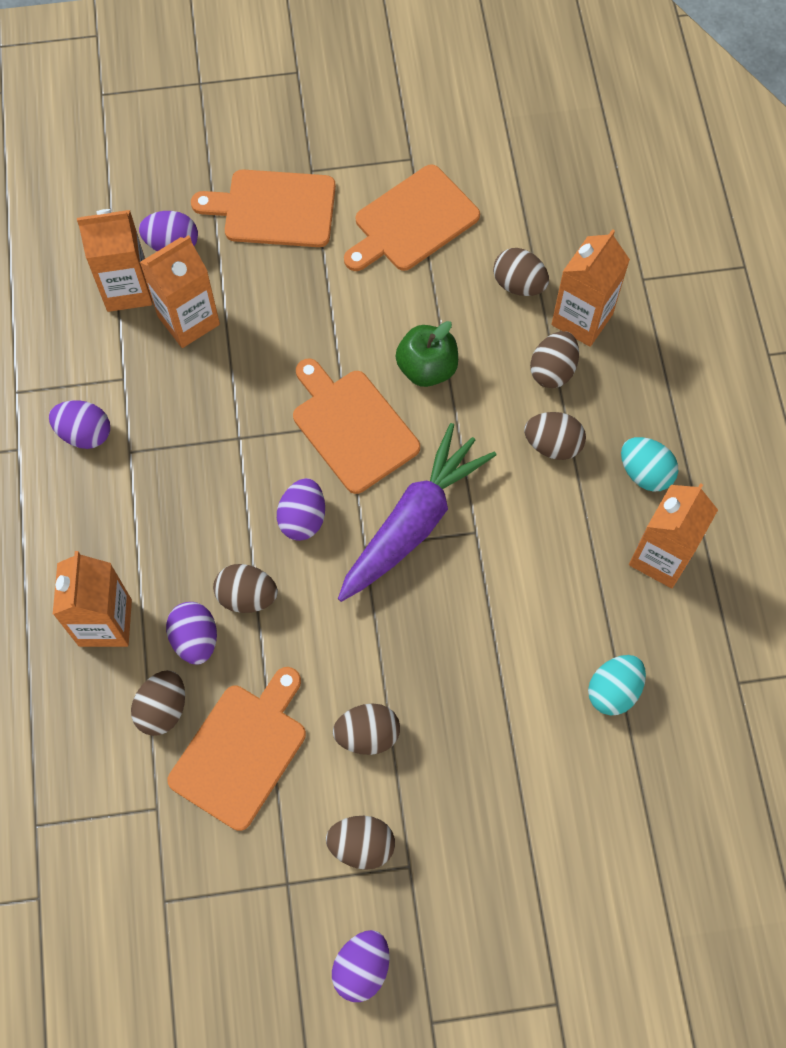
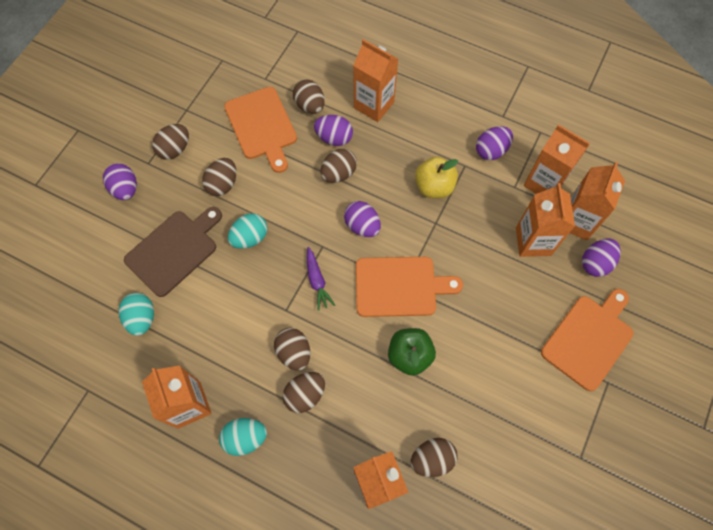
camera: 125 degrees right, 0 degrees up
(95, 349) = (544, 183): none -> orange carton
(187, 469) = (434, 186): none -> yellow apple
(362, 967) = (124, 117): purple egg -> purple egg (125, 189)
(412, 221) = (526, 422): orange cutting board -> none
(414, 521) = (317, 281): purple carrot -> purple carrot, size x0.46
(416, 641) = (250, 237): none -> turquoise egg
(503, 722) = (174, 250): none -> brown cutting board
(552, 370) = (354, 433): brown egg -> brown egg (294, 352)

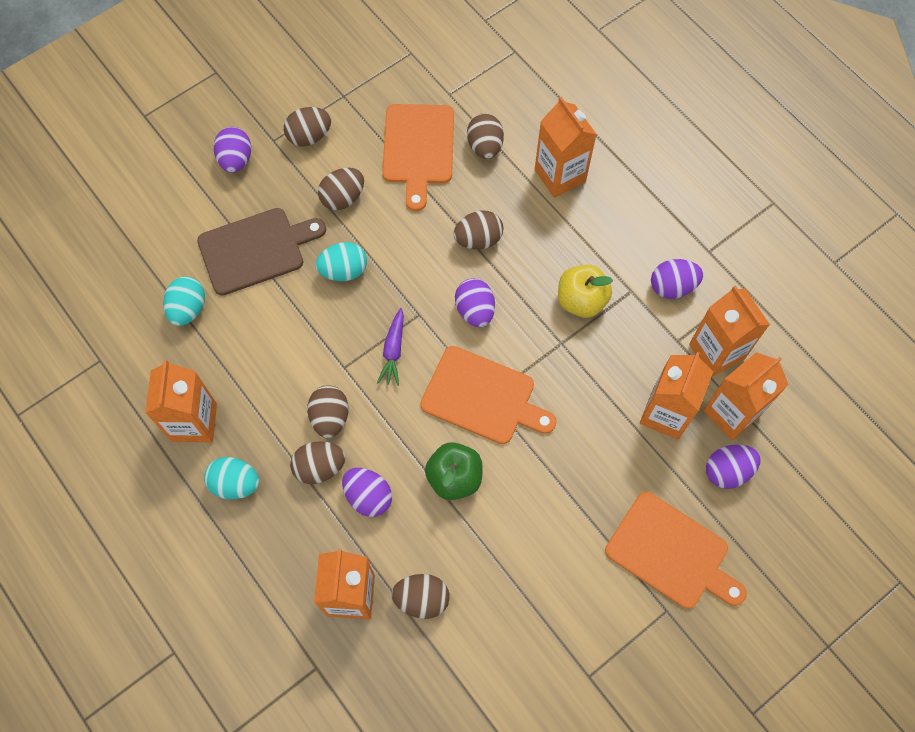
camera: 25 degrees right, 0 degrees up
(334, 138) = (494, 196): purple egg -> purple egg (368, 496)
(589, 339) = (671, 553): orange cutting board -> orange cutting board turned 60 degrees clockwise

